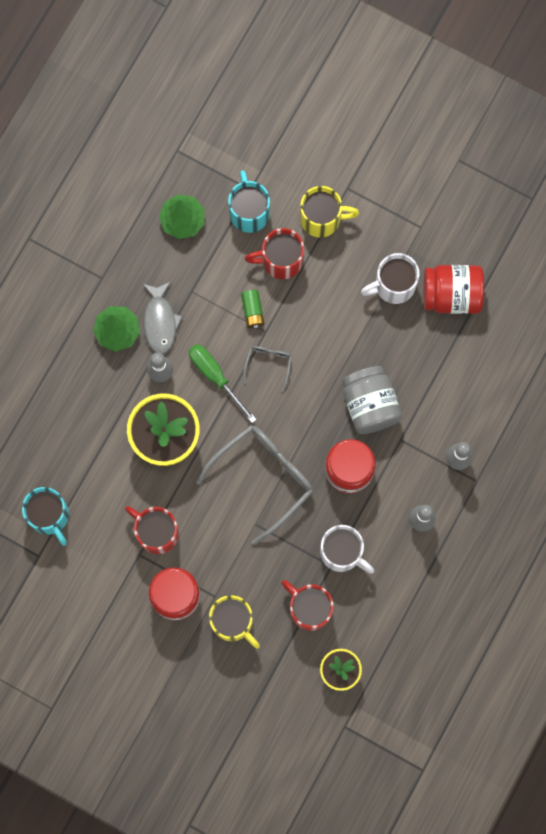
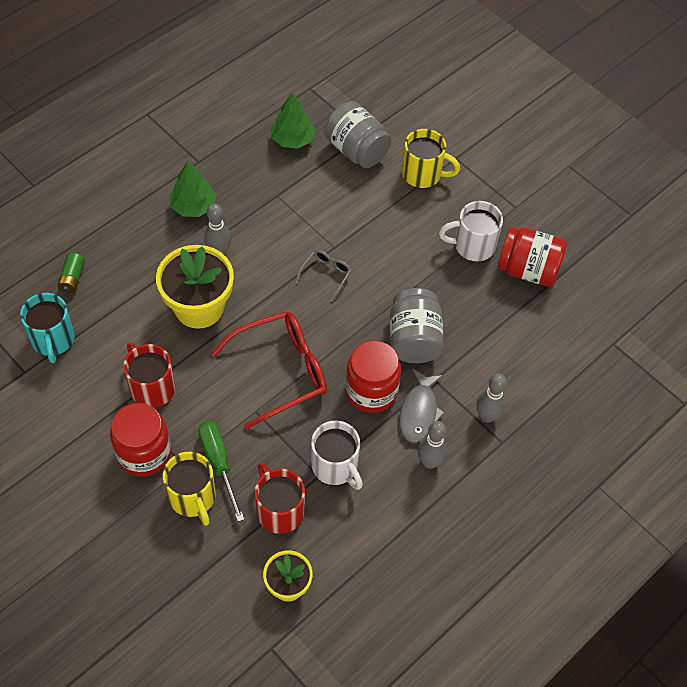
camera: 15 degrees right, 20 degrees down
(160, 322) = (237, 210): grey fish -> grey fish (419, 412)
(215, 376) = (270, 270): green screwdriver -> green screwdriver (219, 463)
(249, 212) = (356, 150): turquoise mug -> grey jar
(252, 311) = (328, 227): green battery -> green battery (72, 278)
(263, 478) = (281, 371): grey glasses -> red glasses
(280, 260) = (371, 195): red mug -> none

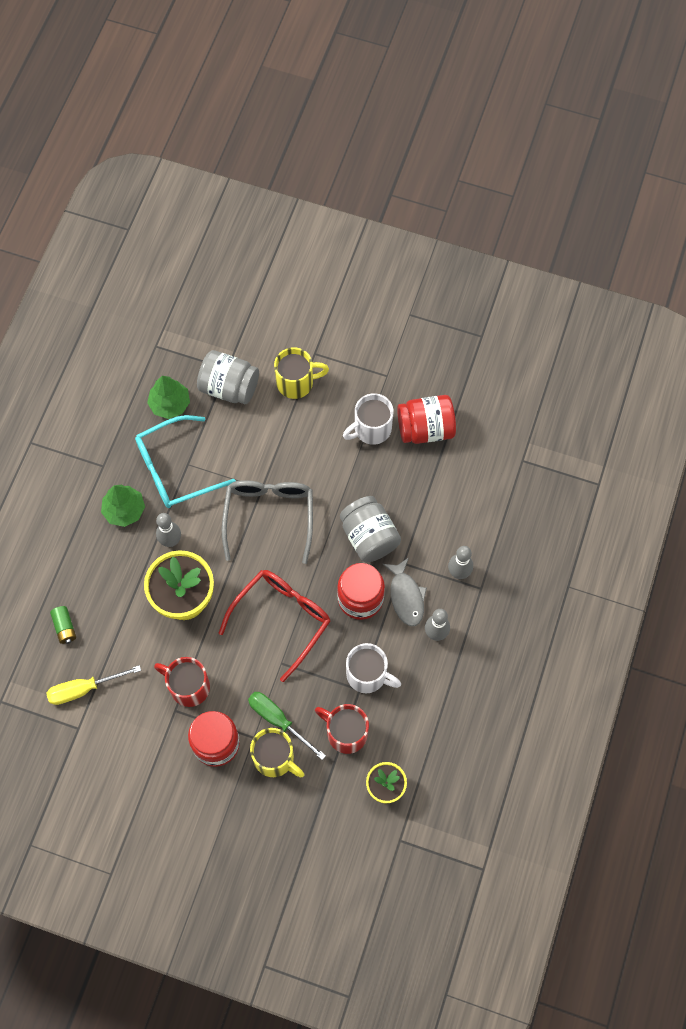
camera: 25 degrees left, 10 degrees up
(53, 340) = (84, 689): turquoise mug -> yellow screwdriver
(263, 194) = (175, 469): none -> turquoise glasses
(326, 275) = (269, 516): grey glasses -> grey glasses, size x2.12

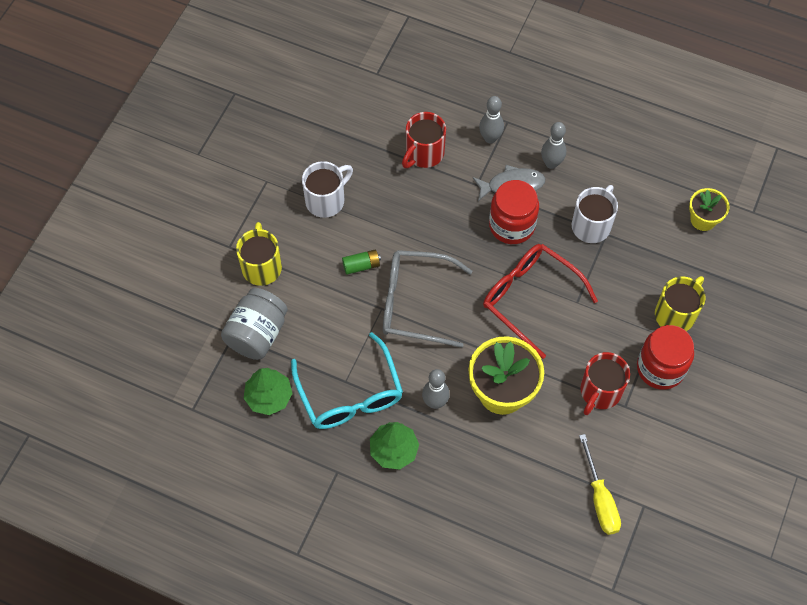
camera: 85 degrees left, 5 degrees down
(65, 627) = (529, 518): green battery -> green battery (361, 265)
(278, 720) = (636, 308): green screwdriver -> none
(345, 733) = (650, 249): red mug -> red mug (424, 153)
(369, 537) = (446, 212): grey jar -> none
(371, 429) = (326, 200): white mug -> white mug turned 105 degrees counterclockwise
(425, 429) = (332, 152): red jar -> none

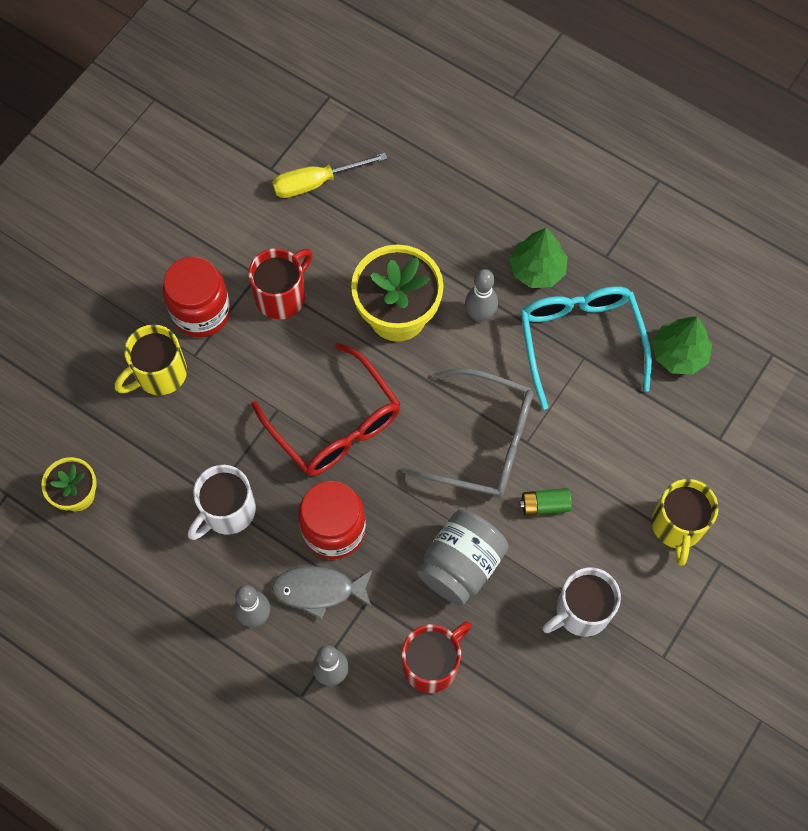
camera: 170 degrees left, 5 degrees up
(257, 334) = (688, 434): grey jar -> grey jar (461, 565)
(600, 499) = (316, 182): yellow screwdriver -> yellow screwdriver turned 105 degrees counterclockwise

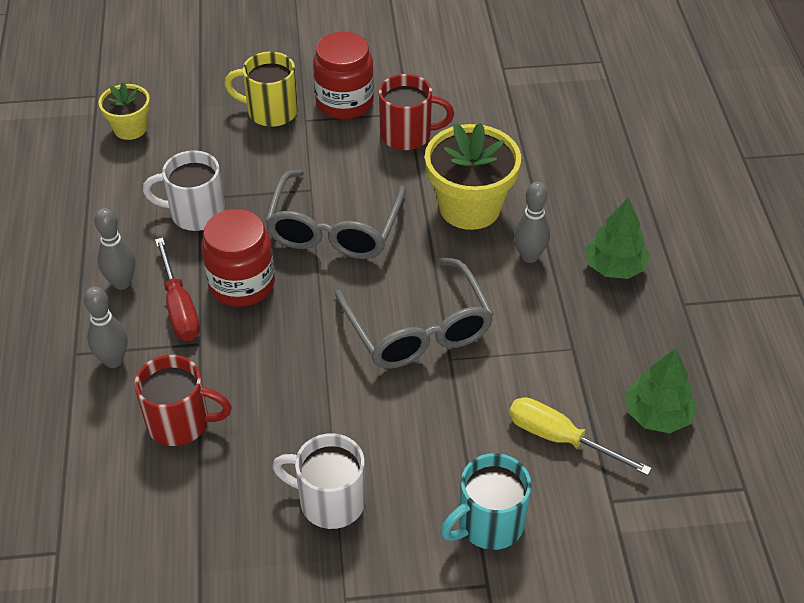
camera: 50 degrees right, 20 degrees down
(316, 182) = (522, 97): yellow screwdriver -> yellow screwdriver (560, 438)
(318, 590) = (179, 307): grey fish -> red screwdriver
(335, 424) = (334, 229): red glasses -> grey glasses
(461, 565) = (290, 386): grey jar -> none
(544, 505) = (405, 409): green battery -> none
(580, 341) = (584, 336): turquoise glasses -> none
(677, 526) = (489, 524): yellow mug -> turquoise mug

